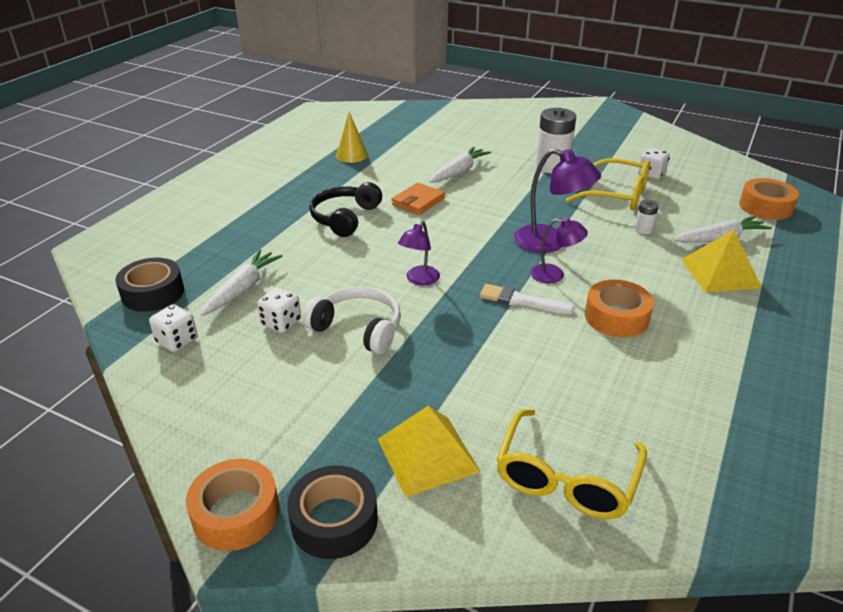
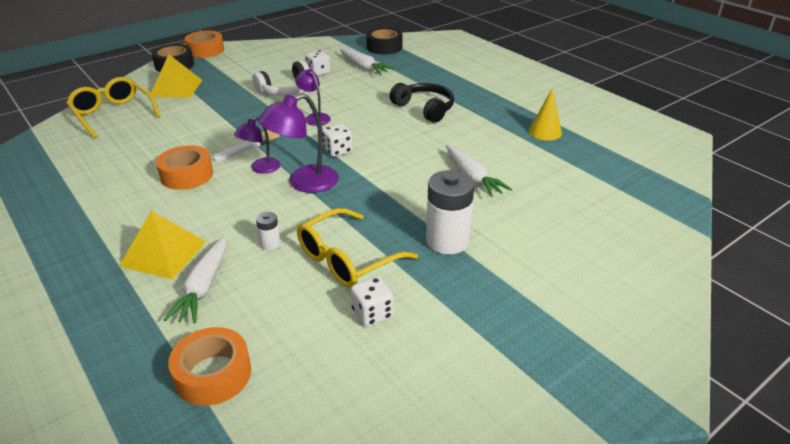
camera: 115 degrees right, 0 degrees up
(177, 341) = (332, 49): white dice -> white dice (338, 151)
(418, 201) = (427, 142): orange wallet -> none

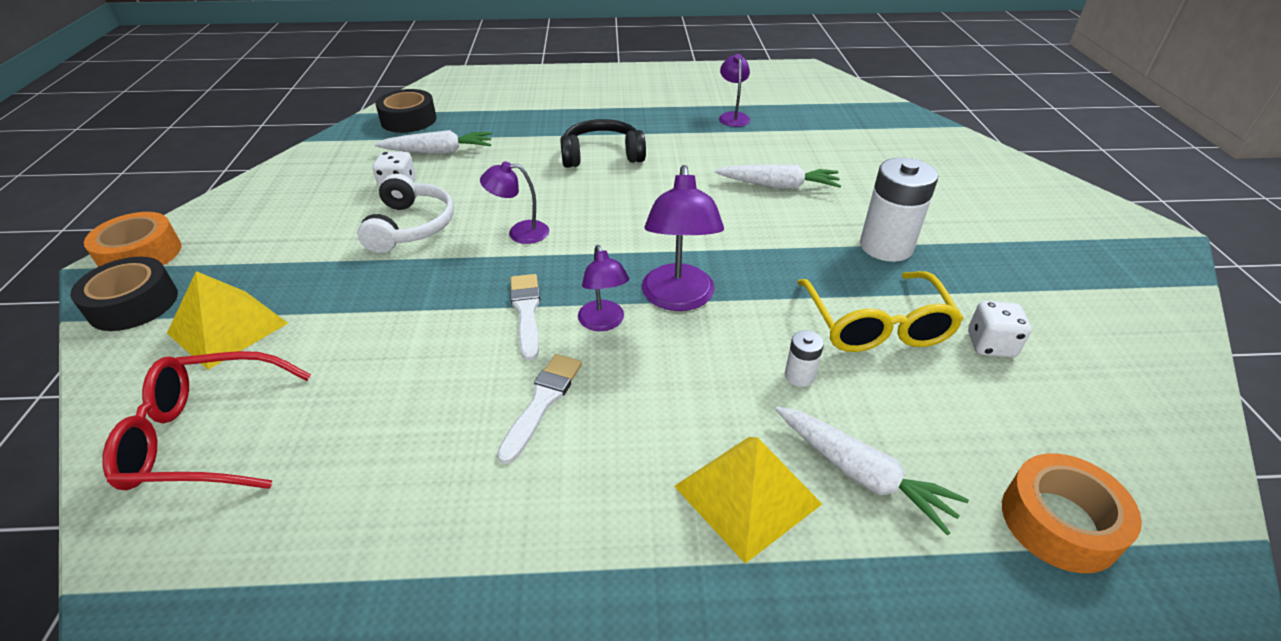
camera: 55 degrees left, 5 degrees up
(113, 114) = (205, 436): yellow glasses -> red glasses
(187, 175) = (542, 402): orange tape -> white brush
(338, 151) = (628, 246): white dice -> none
(545, 132) = (733, 117): yellow cone -> purple lamp

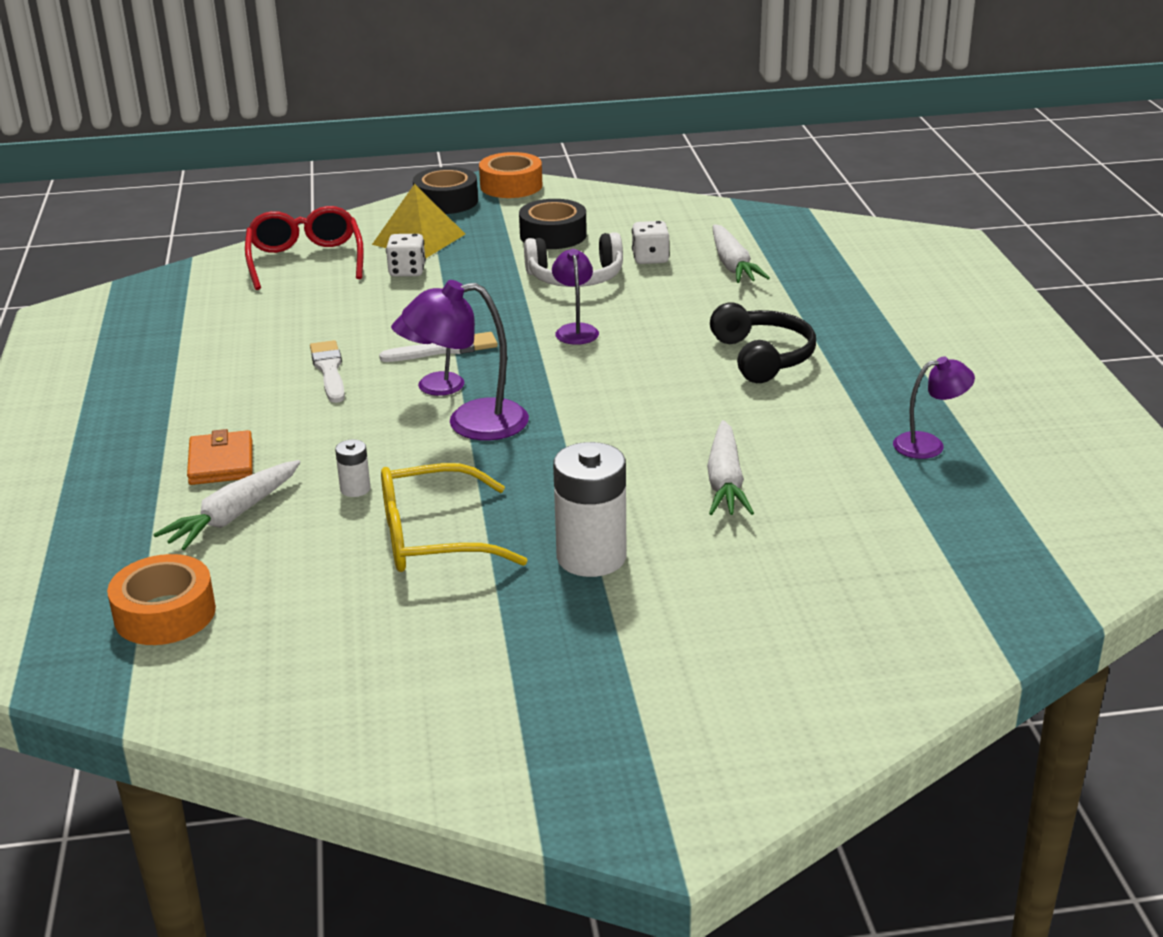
camera: 85 degrees right, 10 degrees down
(409, 120) = (803, 237): black tape -> black tape (553, 235)
(542, 402) = (329, 370): white brush -> white brush turned 120 degrees counterclockwise
(747, 495) = (221, 462): yellow pyramid -> orange wallet
(990, 344) = (401, 612): white dice -> white dice (407, 271)

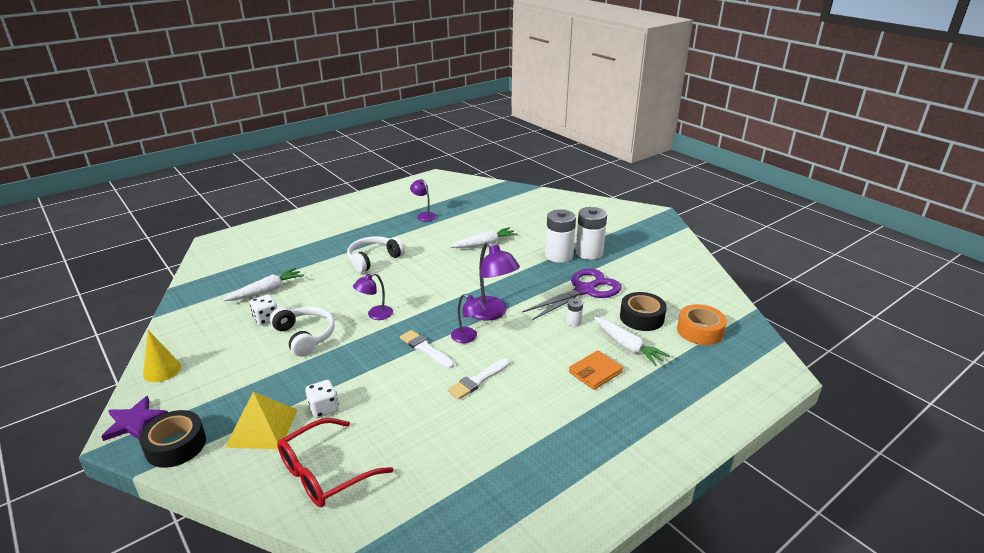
camera: 120 degrees left, 0 degrees up
(234, 516) = (627, 346): white carrot -> white carrot turned 45 degrees clockwise
(432, 538) = (584, 290): yellow glasses -> purple scissors
(511, 186) = (134, 422): orange tape -> purple star
(553, 235) = (238, 366): black tape -> black tape (641, 317)
(565, 603) = (589, 253): none -> white battery
(595, 199) = (162, 370): none -> yellow cone
(763, 357) = (373, 259): black headphones -> white headphones

